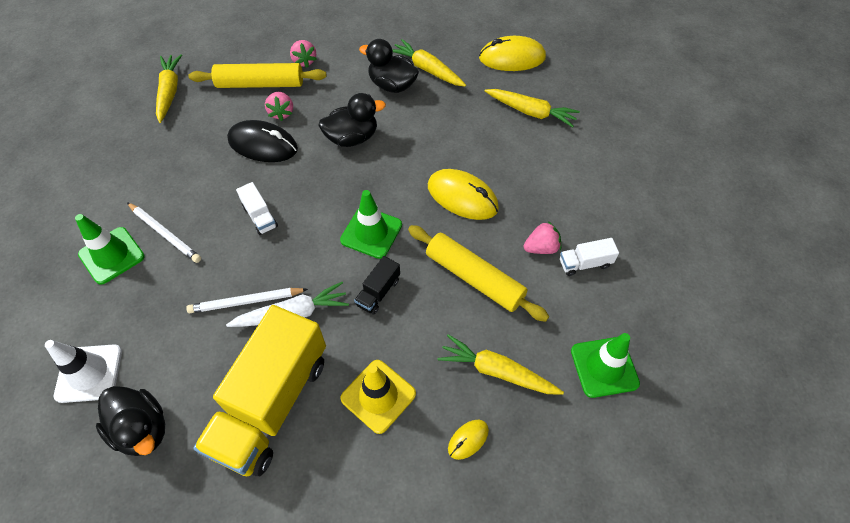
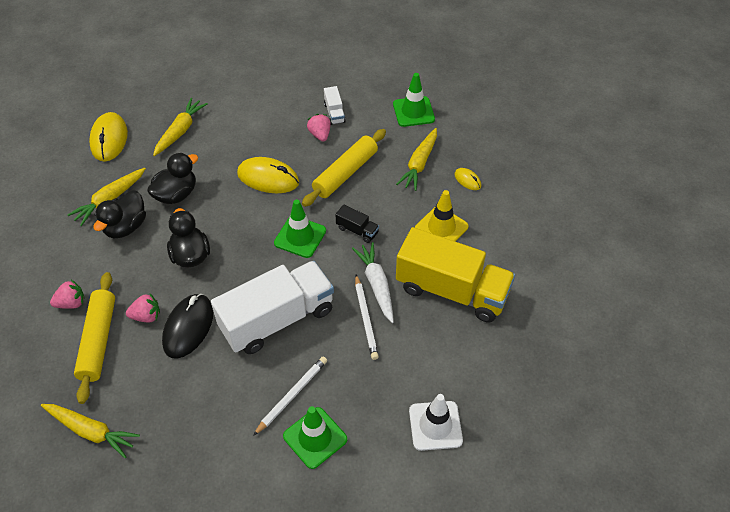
camera: 90 degrees left, 5 degrees down
(142, 429) = (478, 373): black duck -> black duck (176, 194)
(169, 92) = (91, 431): yellow carrot -> yellow carrot turned 150 degrees counterclockwise
(260, 216) = (277, 319): white truck -> white truck, size x2.45
(462, 197) = (268, 178): yellow mouse -> yellow mouse turned 75 degrees clockwise

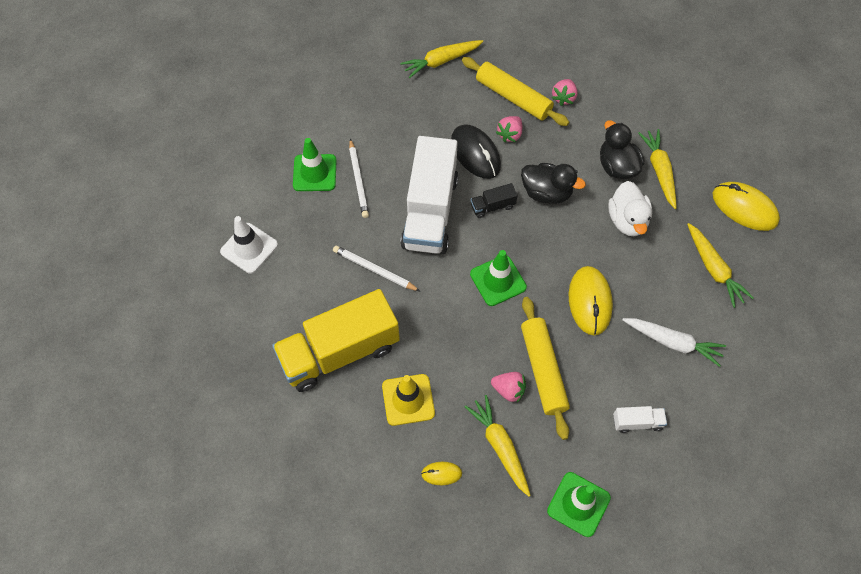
camera: 130 degrees right, 10 degrees up
(176, 194) = (627, 220): black duck -> white duck
(268, 178) = (590, 301): yellow mouse -> yellow mouse turned 60 degrees counterclockwise
(320, 135) = (614, 385): pink strawberry -> pink strawberry (508, 390)
(334, 113) = (637, 422): white truck -> white truck turned 150 degrees clockwise
(357, 230) = (466, 329): black truck -> black truck (492, 206)
(376, 285) = (397, 301): white carrot -> white carrot (672, 342)

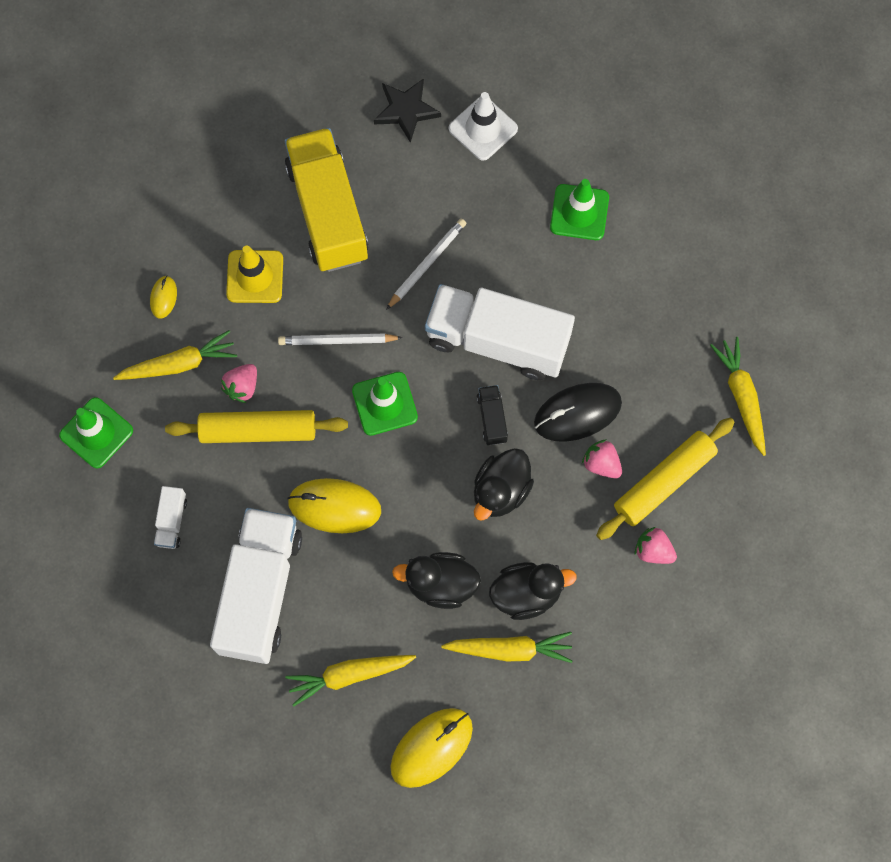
camera: 100 degrees right, 10 degrees up
(237, 307) = (406, 110): none -> black star
(358, 180) = (559, 262): white pencil -> white pencil (337, 341)
(627, 220) = (440, 584): white duck -> black duck
(672, 342) = (260, 591): white carrot -> white truck

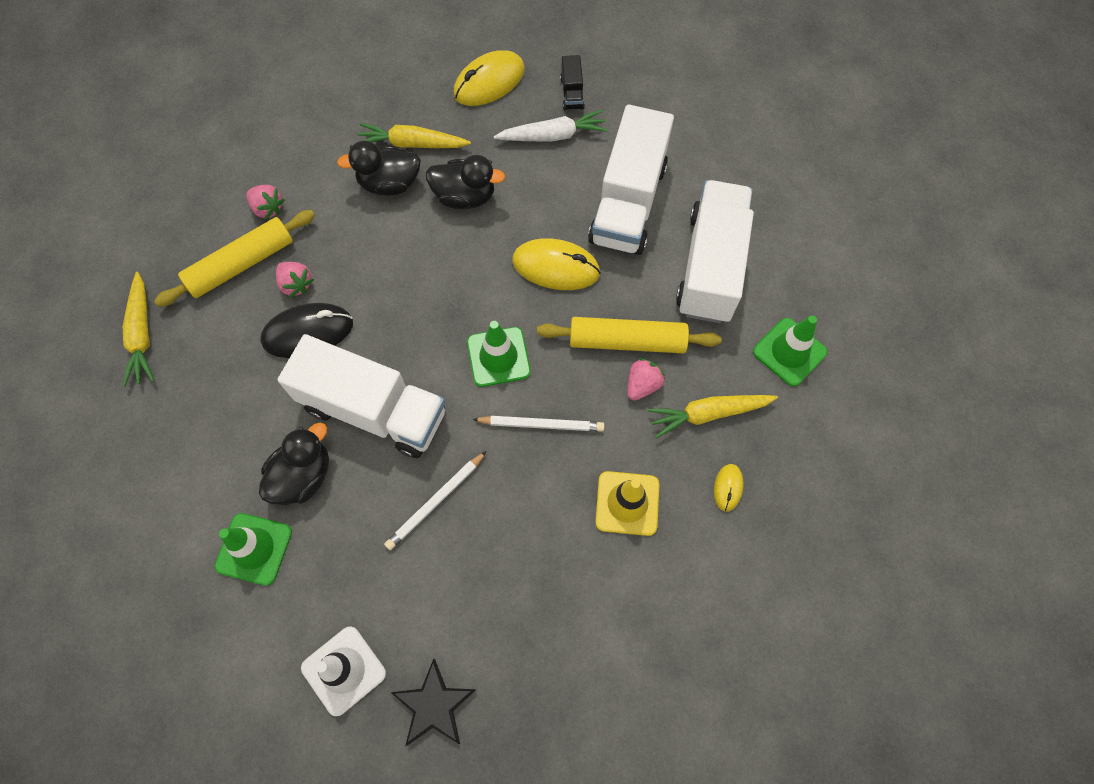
camera: 175 degrees left, 5 degrees down
(172, 521) = (710, 266): white truck -> white truck, size x2.45
(328, 212) = (541, 574): yellow truck -> none
(349, 675) = (553, 135): yellow carrot -> white carrot
(492, 419) = (393, 334): black truck -> black truck (572, 93)
(501, 491) = (397, 268): black duck -> black duck (303, 476)

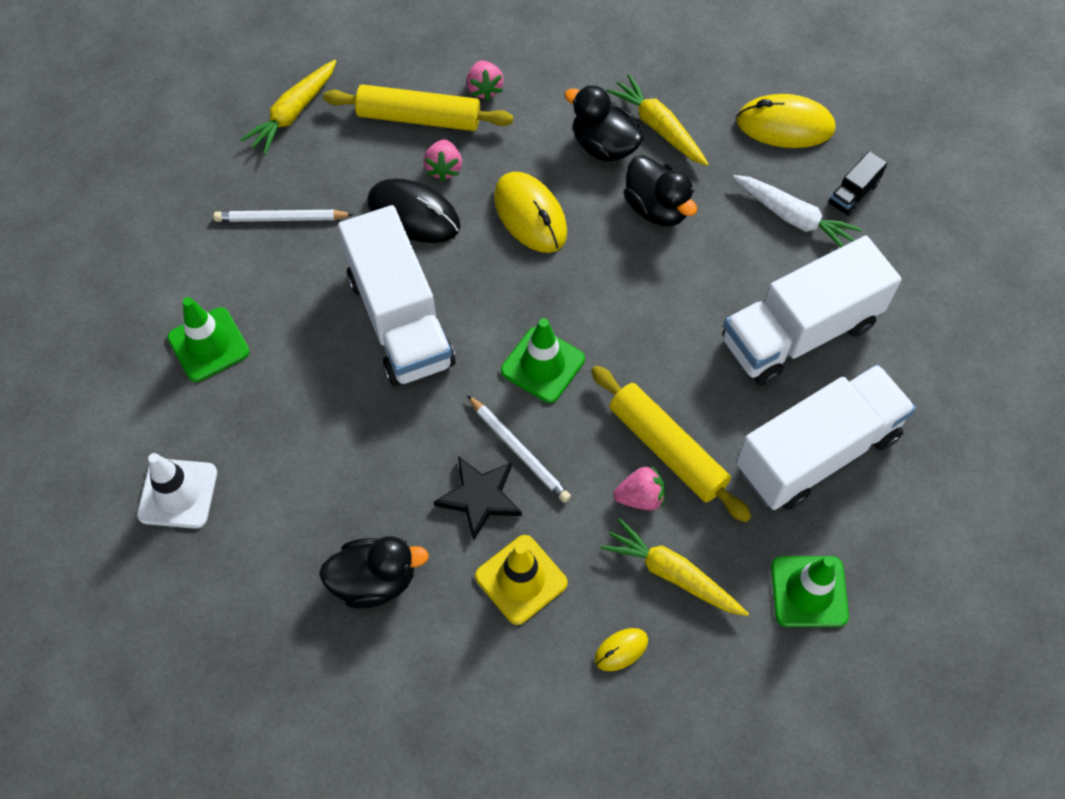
camera: 45 degrees right, 5 degrees down
(303, 476) = (297, 323): black duck -> black duck (374, 581)
(434, 705) = (211, 583): black star -> black star (480, 497)
(436, 501) = (372, 433): white pencil -> white pencil (281, 218)
(556, 267) = (672, 333): yellow mouse -> yellow mouse (530, 215)

